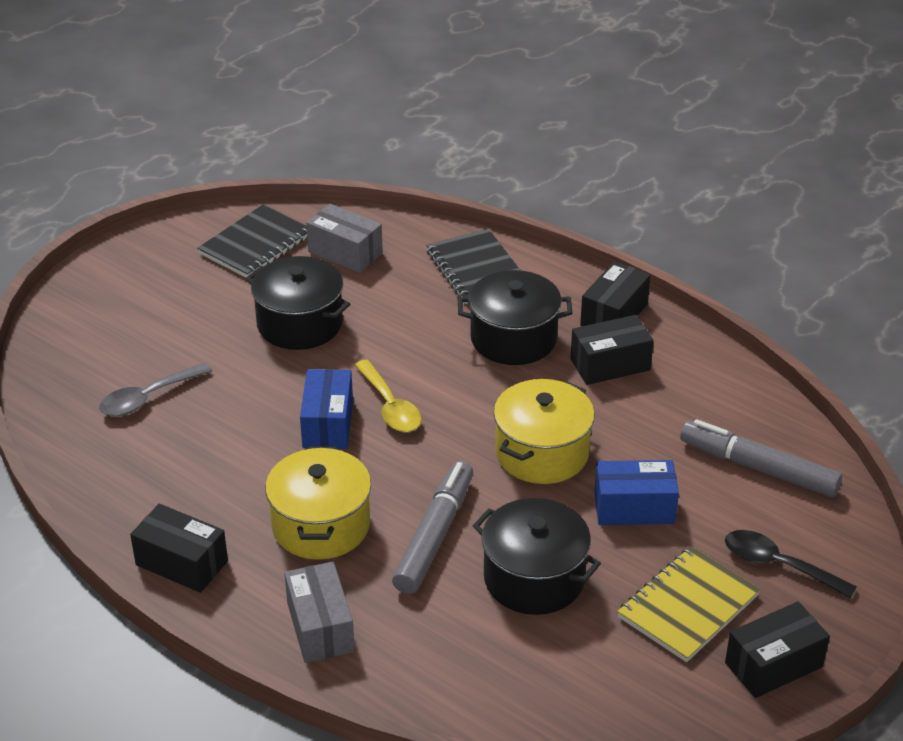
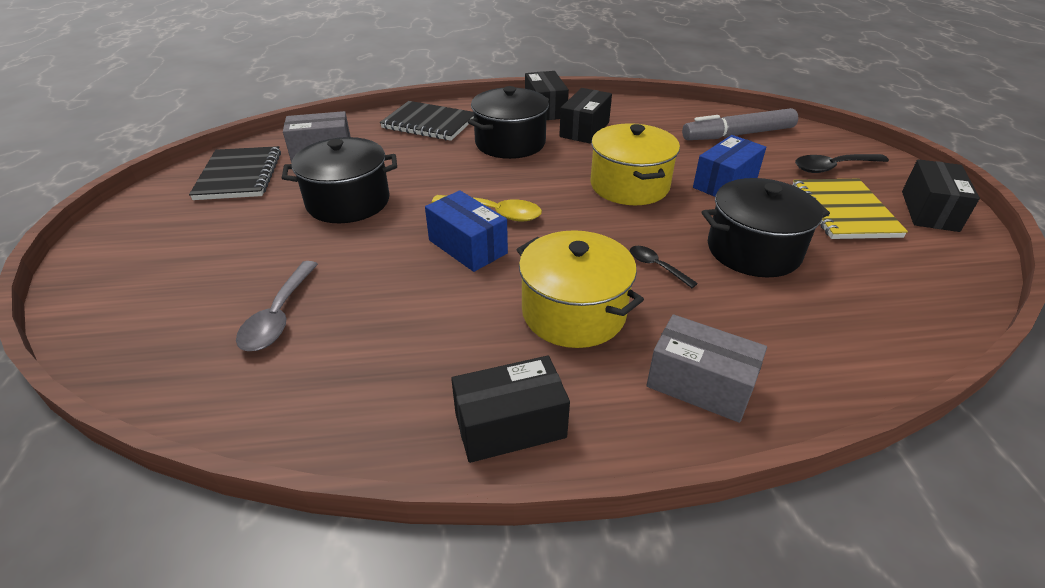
camera: 45 degrees left, 0 degrees up
(434, 535) = (656, 266): grey marker -> black spoon

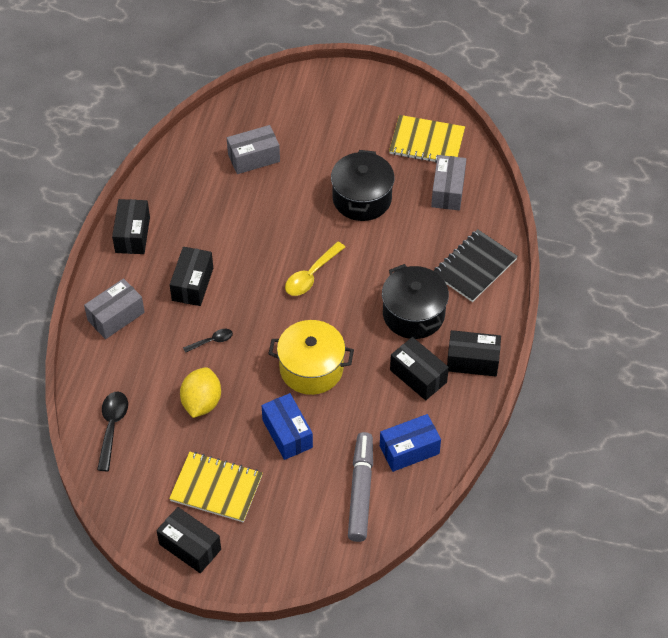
camera: 110 degrees right, 15 degrees up
(239, 175) = (427, 142): black notebook -> yellow notebook
(279, 316) = (254, 158): grey spoon -> grey box
(467, 247) = (278, 251): blue box -> blue box (409, 450)
(573, 312) = (192, 284): yellow pot -> black box
(753, 250) = (201, 402): black pot -> yellow lemon
(832, 167) = (275, 526): black spoon -> black spoon (112, 427)

